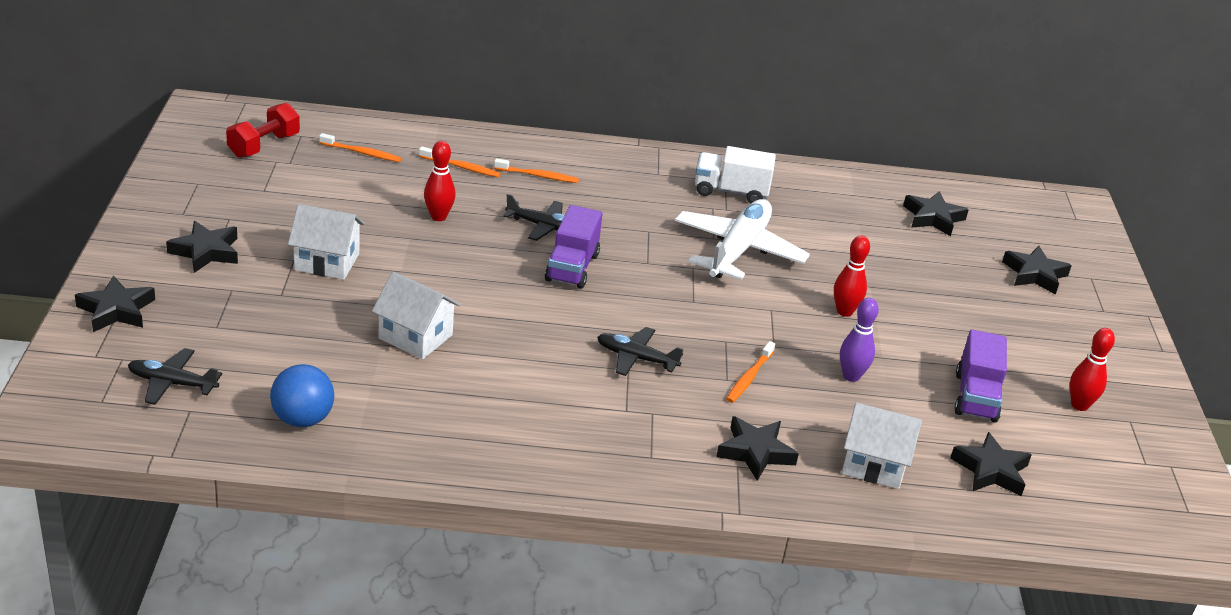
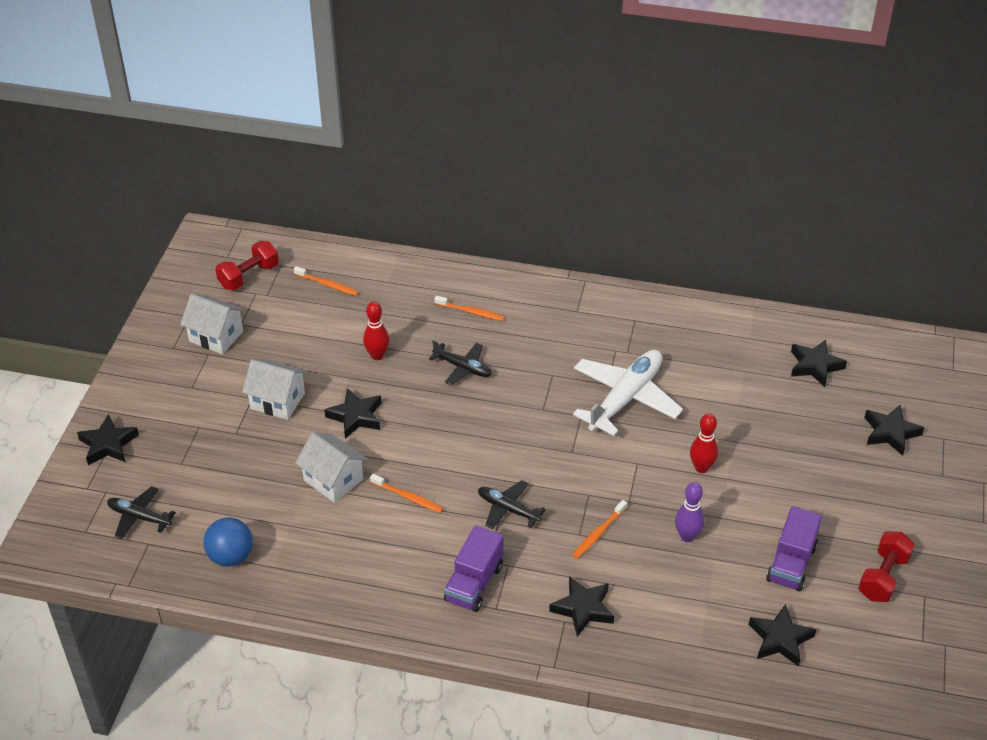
camera: 15 degrees right, 10 degrees up
(206, 252) = (185, 388): black star -> black star (356, 416)
(461, 167) = (407, 301): orange toothbrush -> orange toothbrush (408, 497)
(572, 267) = (477, 413): purple truck -> purple truck (474, 583)
(731, 192) = (636, 332): white truck -> none
(874, 465) = (680, 627): white house -> white house (216, 336)
(1079, 405) = (883, 577): red bowling pin -> red dumbbell

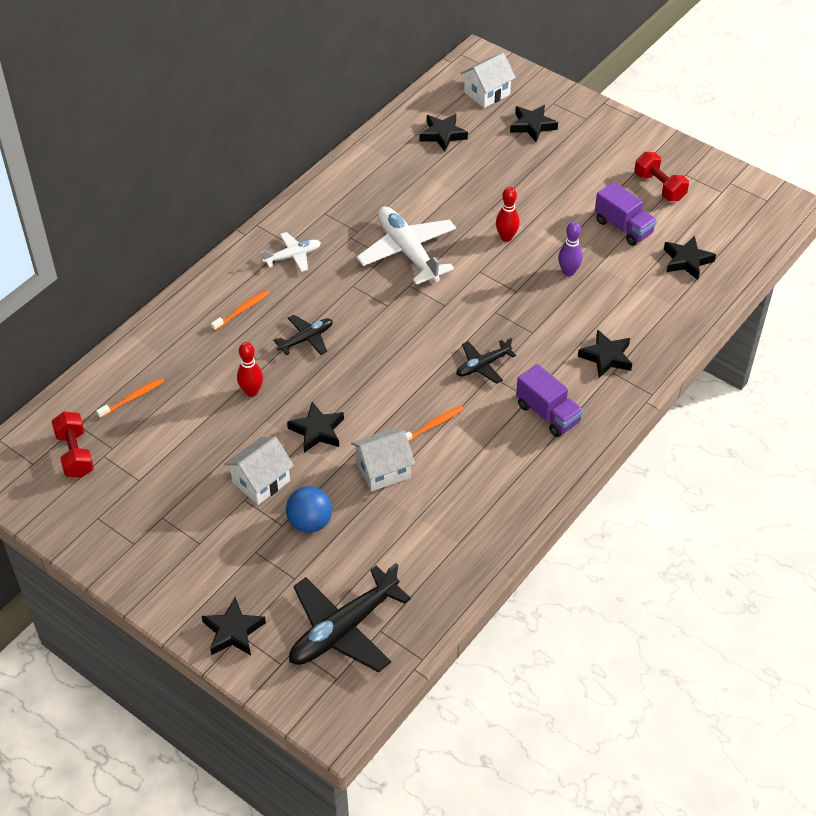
camera: 65 degrees left, 5 degrees up
(139, 517) = (343, 629): black plane -> black plane, size x1.86
(216, 336) = (142, 504): white house -> white house (487, 93)
(231, 556) = (430, 570): blue ball -> blue ball (310, 522)
(562, 320) = (293, 256): none -> white plane
(598, 533) = (538, 321): orange toothbrush -> none

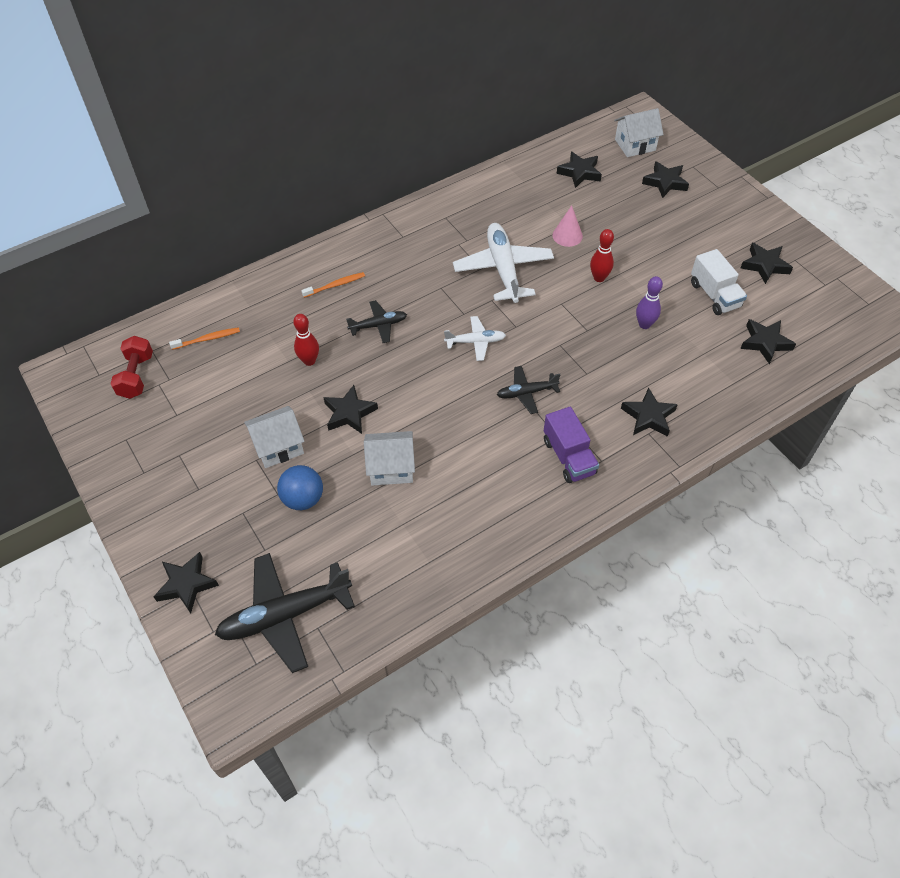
camera: 20 degrees right, 5 degrees up
(293, 256) = (401, 248): white plane -> white plane (475, 342)
(433, 425) = (455, 437): orange toothbrush -> none
(457, 202) = (567, 235): none -> pink cone
(623, 227) = (714, 295): purple truck -> white truck
(659, 187) = (764, 265): red dumbbell -> black star

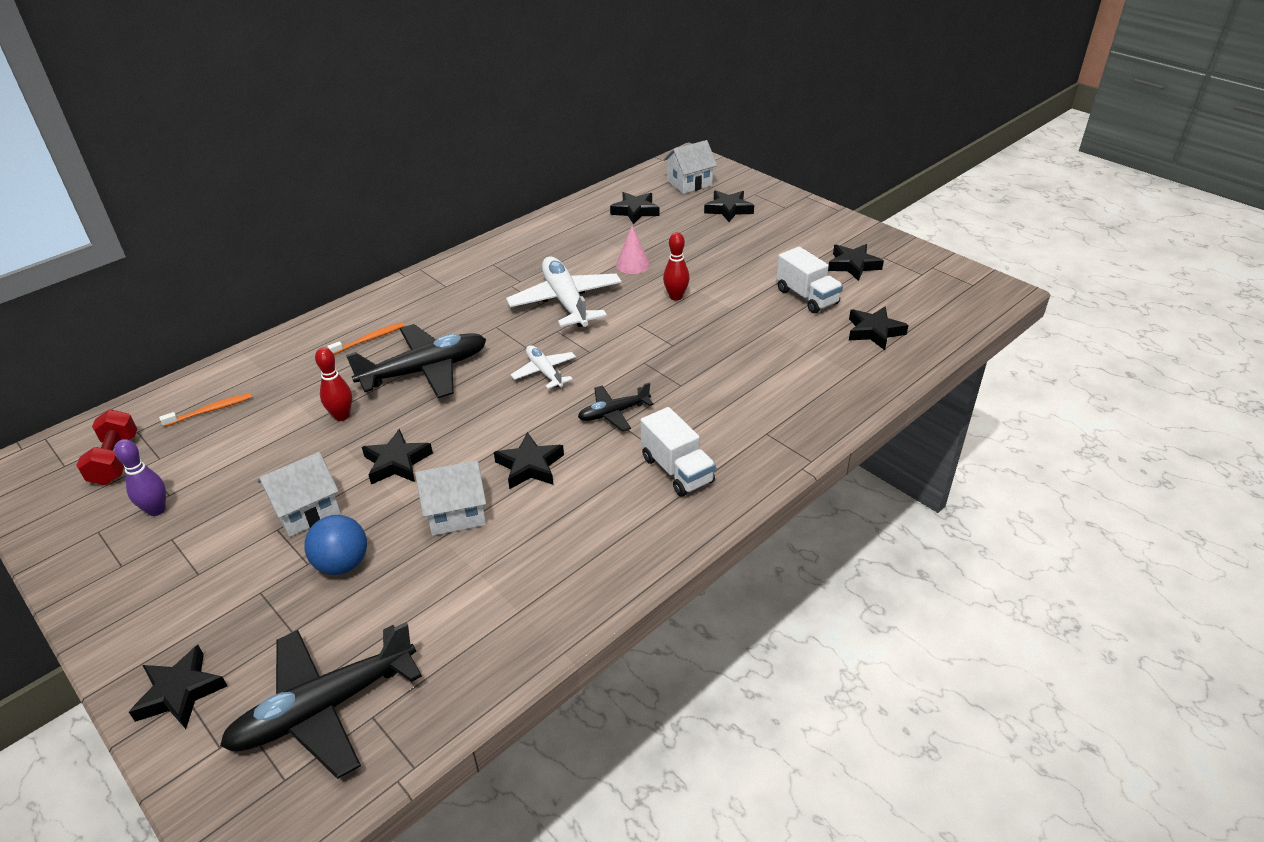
camera: 10 degrees left, 15 degrees down
(378, 325) = (425, 371): black plane -> black plane, size x1.86
(475, 342) = (544, 372): white plane -> white plane turned 105 degrees counterclockwise
(569, 457) = (677, 470): purple truck -> white truck
(644, 324) = (736, 332): purple bowling pin -> purple bowling pin (156, 510)
(648, 416) = (762, 417): black star -> black star (530, 466)

